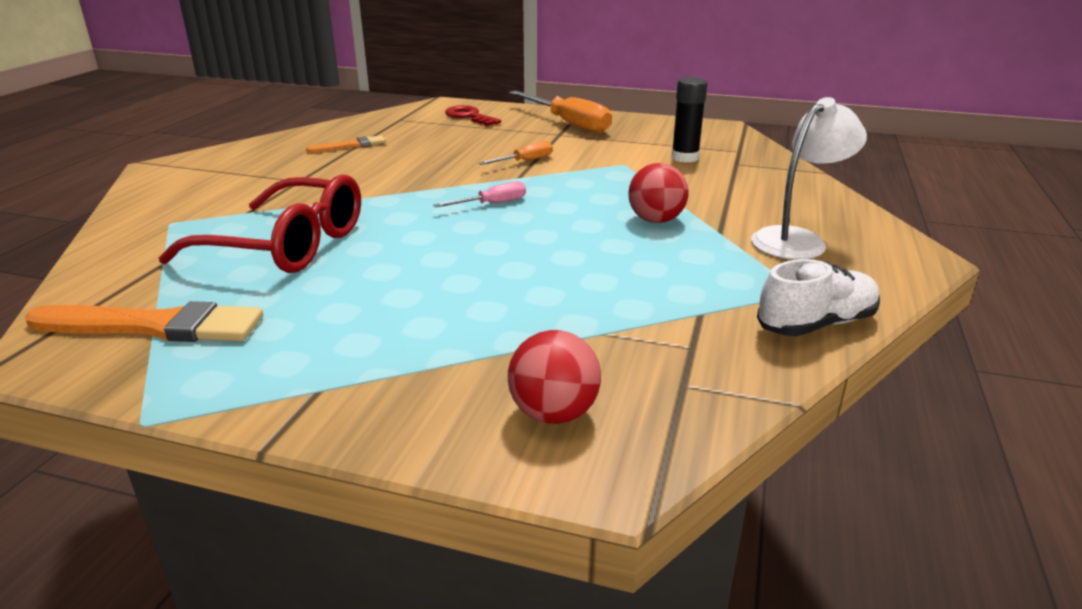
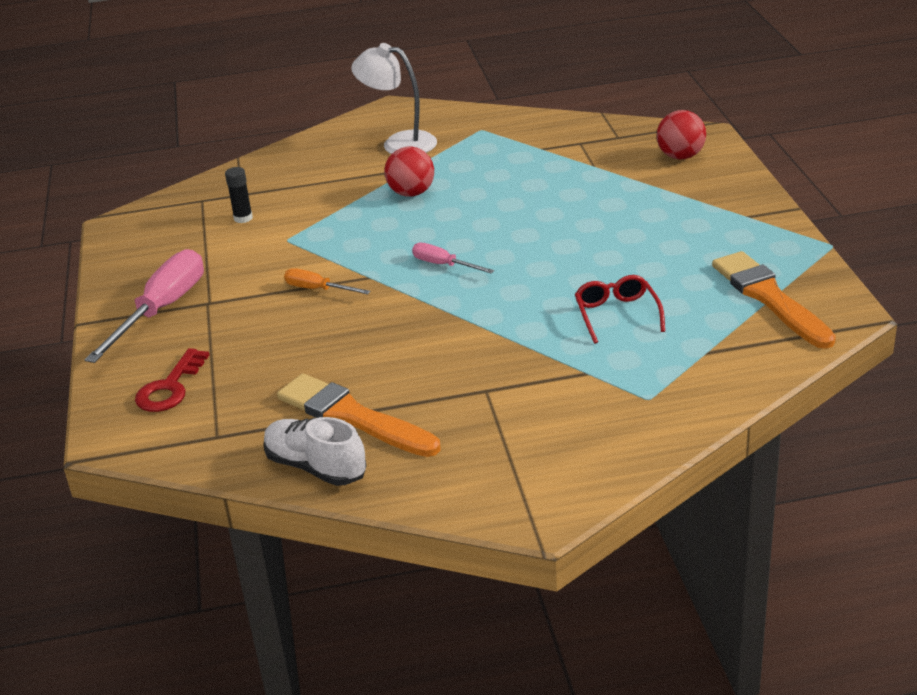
camera: 115 degrees left, 5 degrees up
(289, 246) = (616, 314): red glasses -> red glasses, size x0.53
(350, 146) = (353, 417): orange brush -> orange brush, size x1.82
(568, 124) = (161, 310): orange screwdriver -> pink screwdriver
(685, 158) = (243, 218): black glue stick -> black glue stick, size x0.67
(816, 324) = (517, 120): white shoe -> white shoe (316, 467)

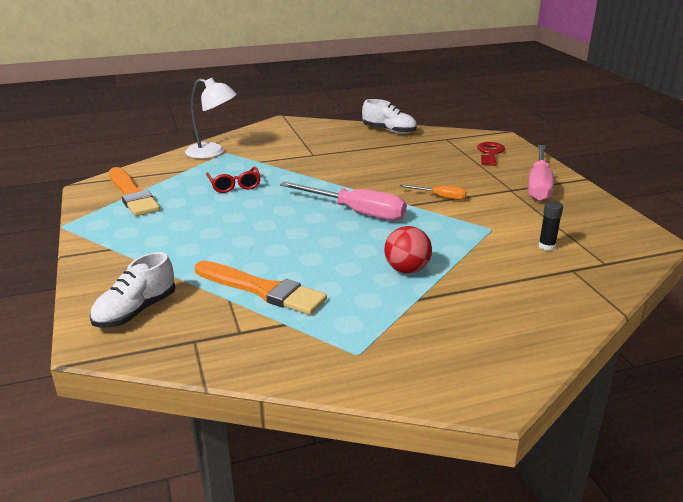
camera: 170 degrees right, 5 degrees down
(353, 417) = (380, 145): orange brush -> orange brush (262, 290)
(399, 143) = (450, 333): white lamp -> white lamp (212, 152)
(444, 265) = (356, 212): pink screwdriver -> pink screwdriver, size x1.96
(680, 156) = (135, 311): red ball -> white shoe

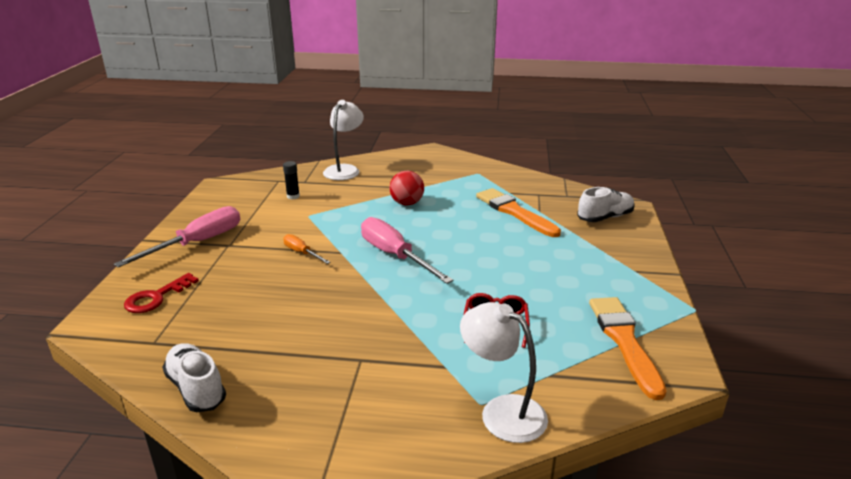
camera: 155 degrees left, 0 degrees up
(558, 304) = (344, 170): none -> white lamp

